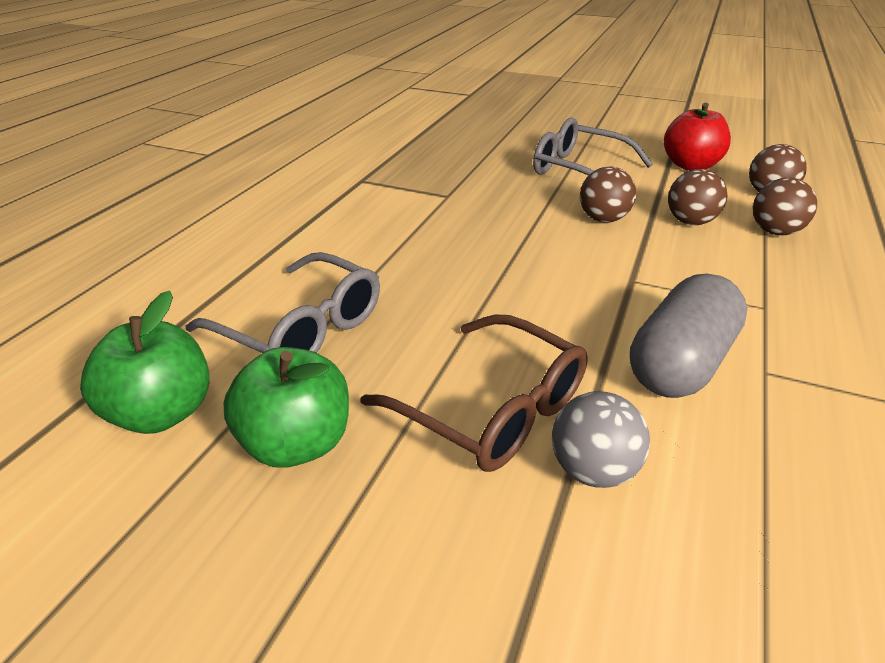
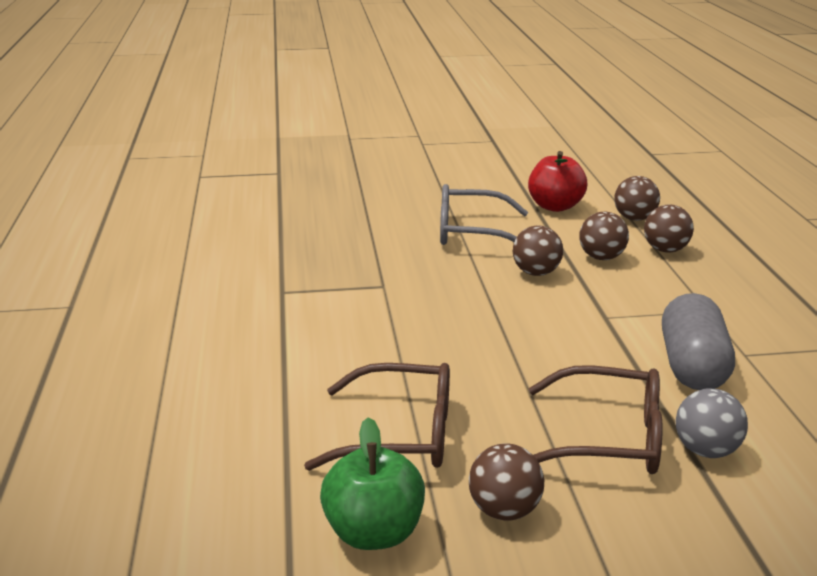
camera: 30 degrees left, 10 degrees down
(297, 443) = (504, 511): green apple -> brown ball
(302, 329) = (402, 435): grey glasses -> brown glasses

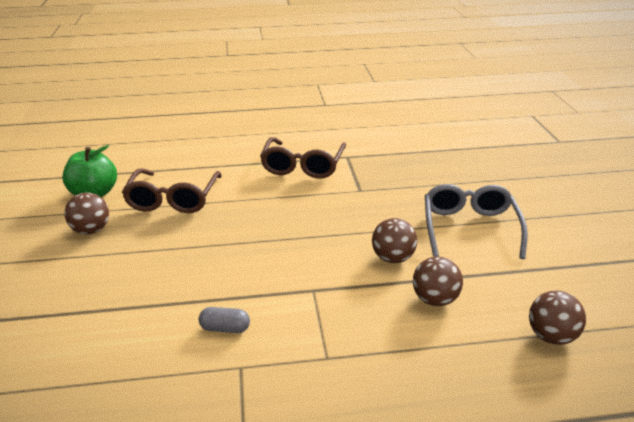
camera: 90 degrees right, 5 degrees up
(555, 206) = (559, 280): red apple -> none
(610, 439) = (141, 274): brown glasses -> brown glasses (302, 166)
(665, 250) = (467, 349): brown ball -> none
(692, 366) = (225, 328): grey capsule -> grey capsule, size x0.45
(706, 451) = (111, 316): grey ball -> none

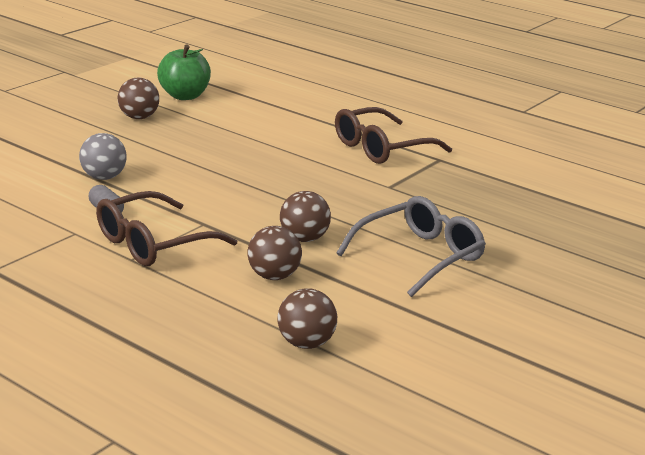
camera: 45 degrees right, 5 degrees down
(164, 300) = (104, 177): none -> grey ball
(173, 200) = (229, 124): brown glasses -> brown glasses (152, 244)

